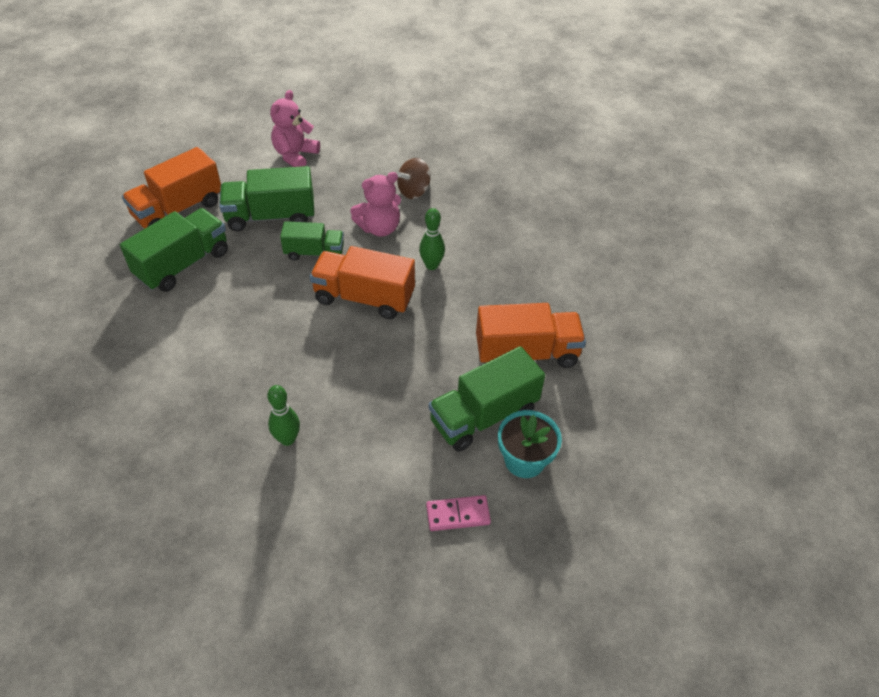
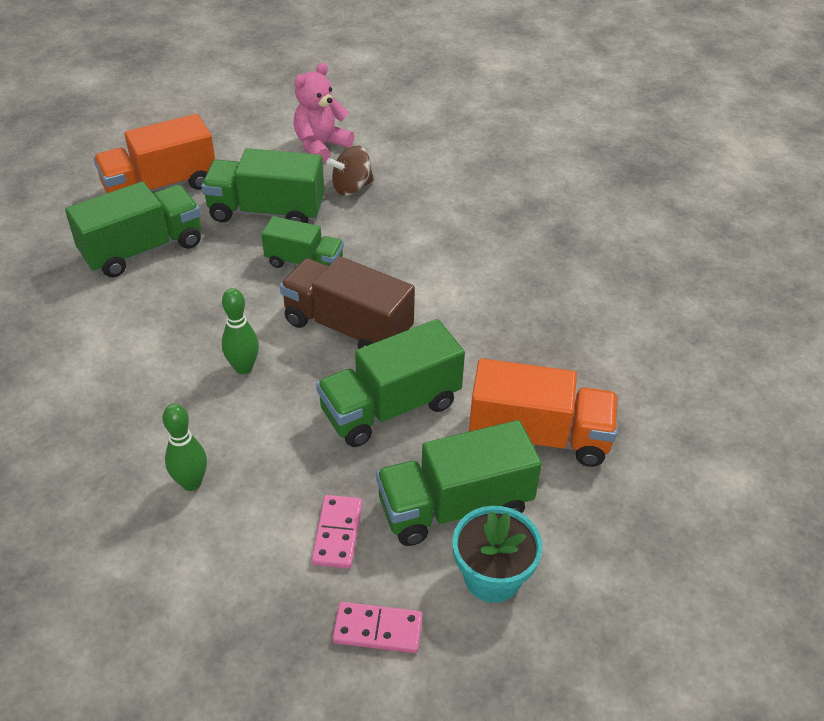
camera: 15 degrees right, 5 degrees down
(364, 297) = (348, 327): orange truck -> brown truck
(379, 228) = (395, 246): pink teddy bear -> none
(407, 453) = (337, 533): none -> pink domino
(414, 191) = (454, 210): brown spinning top -> brown spinning top (351, 187)
(415, 353) = (390, 407): none -> green truck
(431, 265) = (447, 303): green bowling pin -> green bowling pin (243, 368)

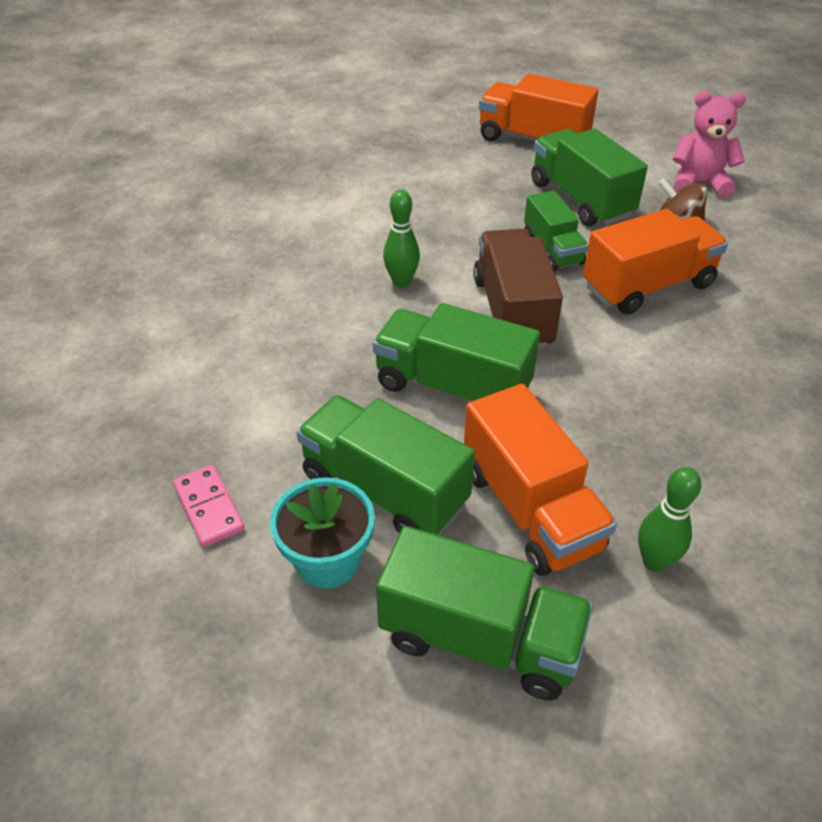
camera: 55 degrees right, 0 degrees up
(143, 249) = (459, 169): green truck -> green truck (480, 639)
(191, 483) = (262, 320): green bowling pin -> green bowling pin (654, 562)
(337, 533) = (286, 428): pink domino -> none
(396, 243) = (648, 286): none -> orange truck

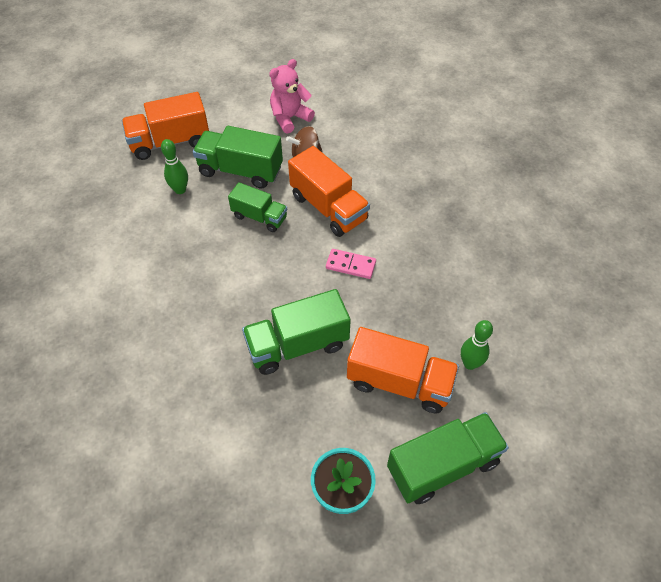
camera: 45 degrees left, 10 degrees up
(209, 507) = (254, 521): pink domino -> pink domino (350, 265)
(384, 489) = (327, 431): green truck -> none
(401, 282) = (201, 299): green bowling pin -> green bowling pin (180, 190)
(512, 312) = (280, 274): brown truck -> none
(648, 286) = (328, 208): orange truck -> orange truck turned 120 degrees clockwise

